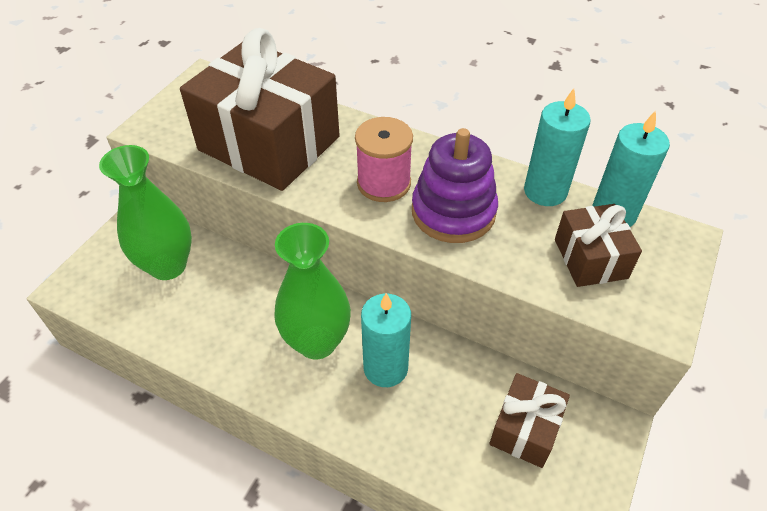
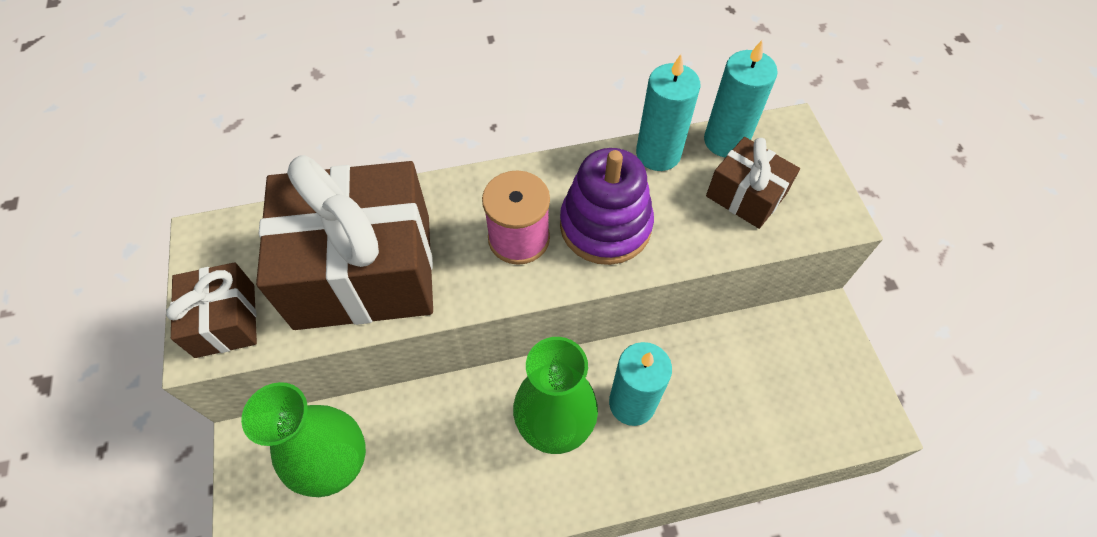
camera: 40 degrees left, 10 degrees up
(525, 429) = (775, 369): brown gift -> brown gift (225, 320)

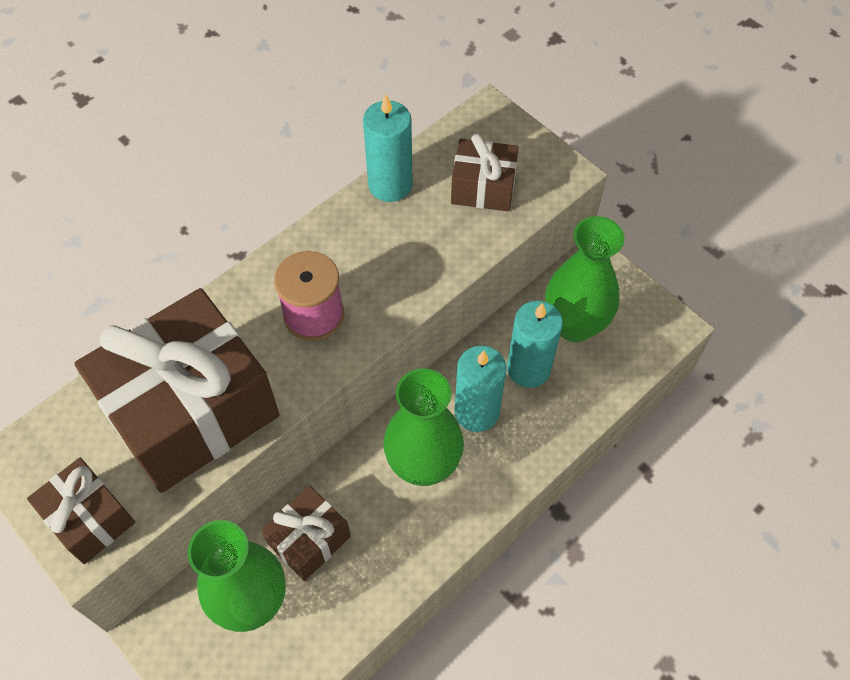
camera: 30 degrees left, 0 degrees up
(416, 438) = (309, 540): none -> brown gift
(605, 226) = (382, 268): purple stacking toy -> none
(726, 141) = (441, 148): turquoise candle -> turquoise candle (528, 369)
(774, 369) = (574, 325): none -> green vase

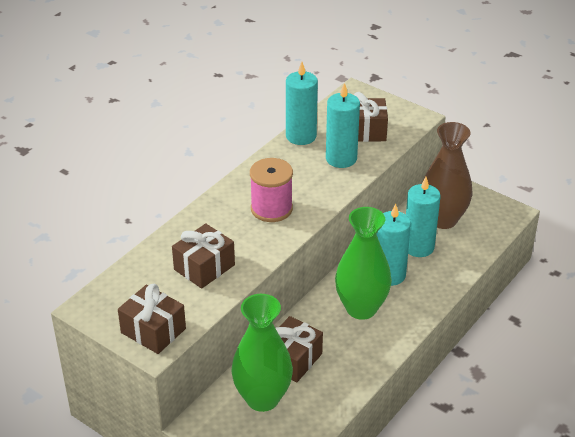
camera: 10 degrees left, 20 degrees down
(191, 410) = (204, 267): brown gift -> brown gift, size x0.49
(436, 235) = (341, 158): none -> turquoise candle
(574, 325) = (443, 219): green vase -> brown vase

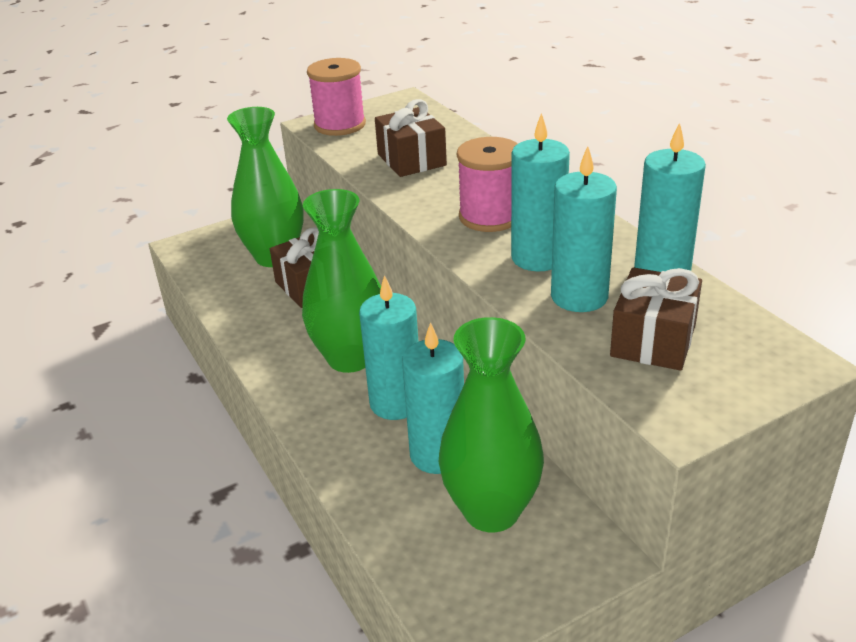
camera: 115 degrees right, 5 degrees down
(153, 331) = (340, 125): brown gift -> pink spool
(310, 180) = (538, 258): none -> turquoise candle
(443, 219) = (491, 511): brown vase -> green vase

